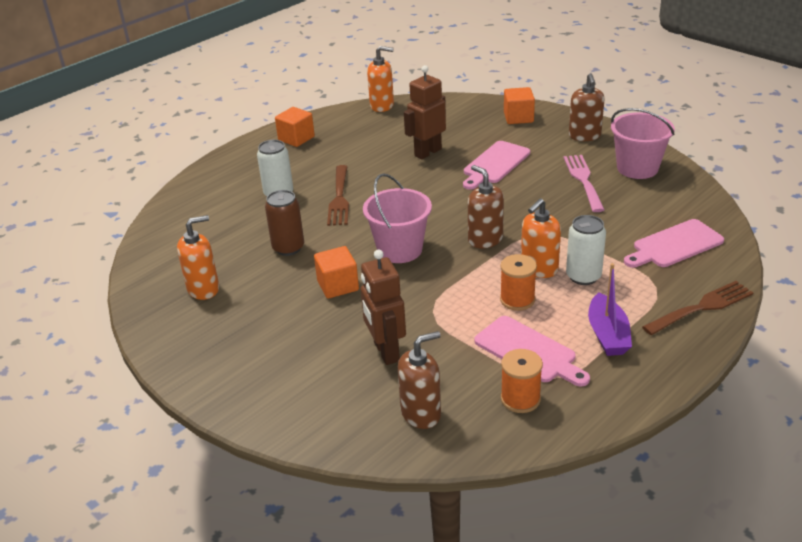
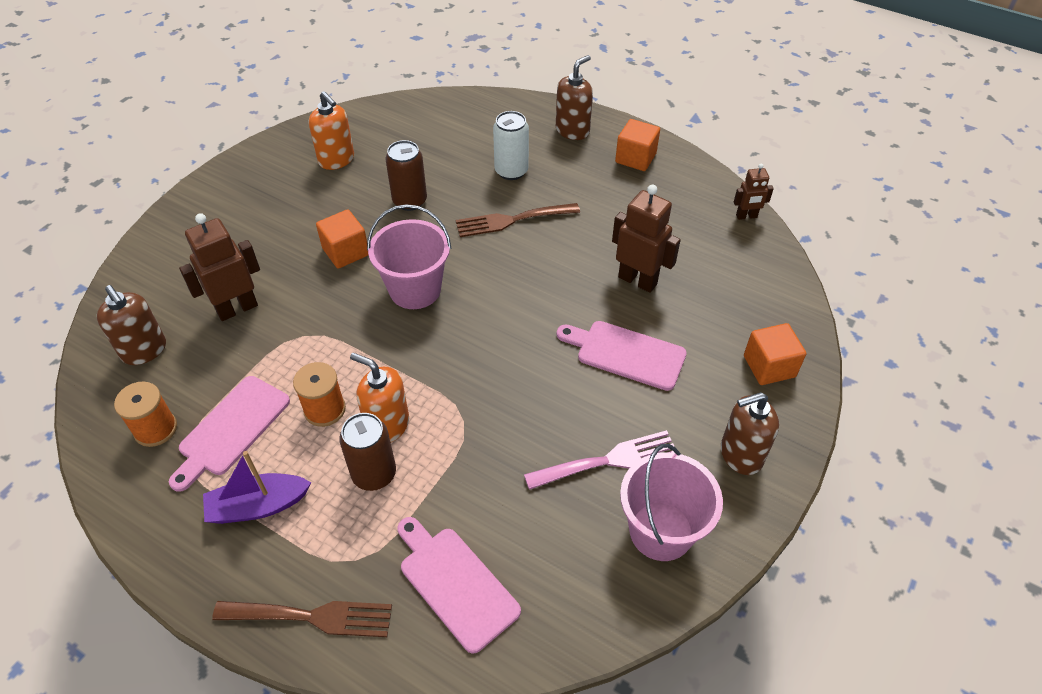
camera: 75 degrees right, 15 degrees up
(382, 106) = (746, 216): orange soap dispenser -> brown robot
(485, 239) = (444, 364): brown soap dispenser -> brown soap dispenser (572, 130)
(583, 276) = (374, 474): white can -> brown can
(702, 307) = (312, 616): brown fork -> brown fork turned 45 degrees counterclockwise

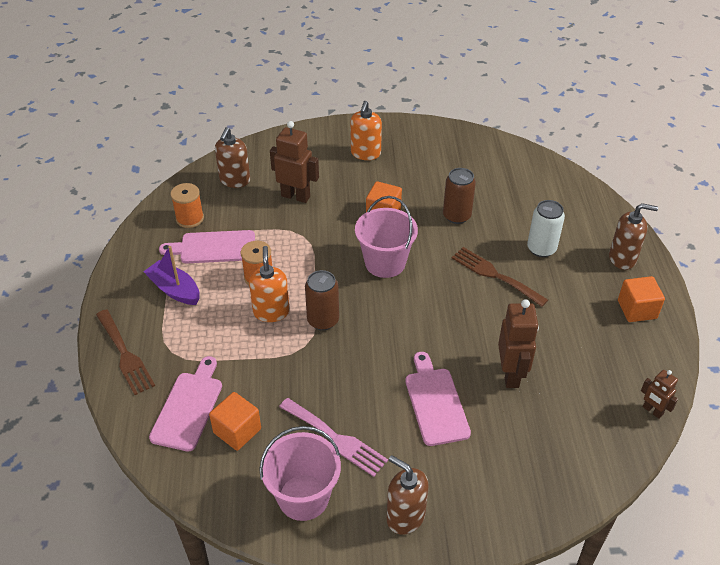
camera: 55 degrees right, 5 degrees down
(336, 160) = (454, 162): orange soap dispenser -> orange soap dispenser (365, 153)
(374, 474) = (233, 326): brown can -> brown can (323, 320)
(769, 366) = (505, 498): orange cube -> orange cube (237, 431)

